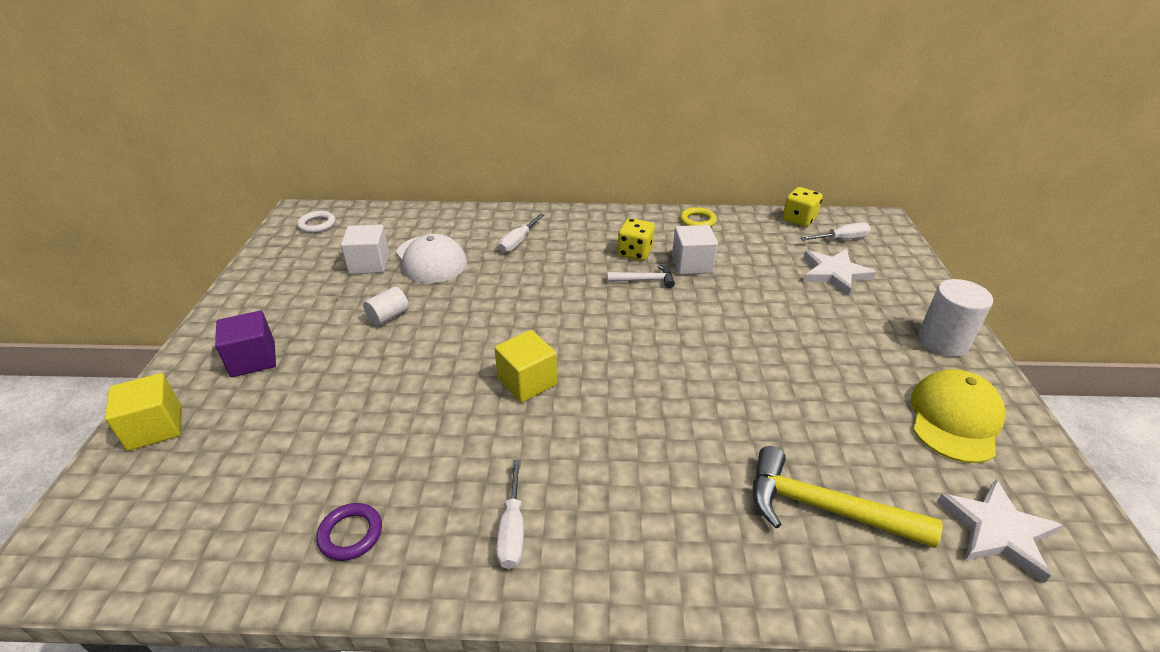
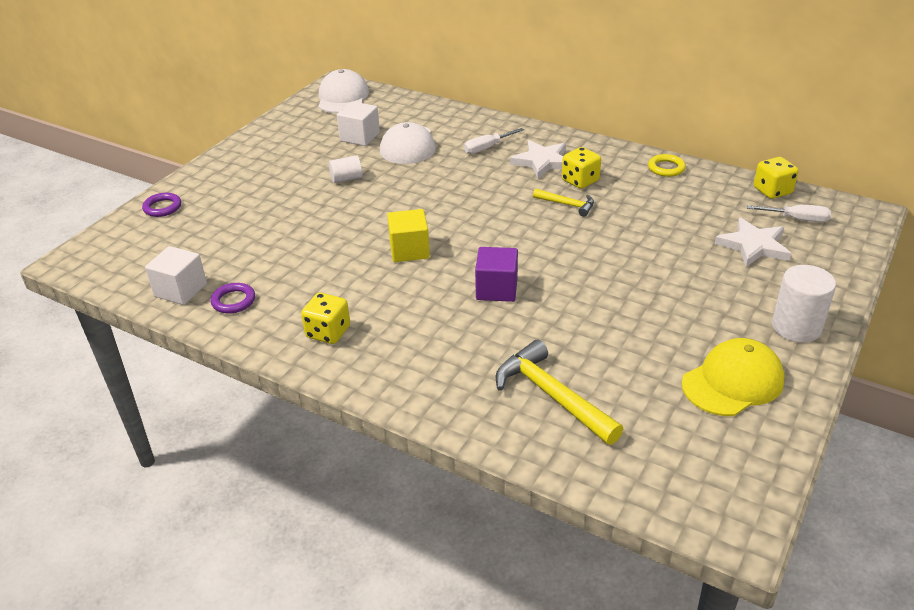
camera: 30 degrees right, 0 degrees up
(155, 427) = (162, 207): yellow cube -> purple ring
(253, 359) = (241, 183): purple cube -> purple cube (496, 289)
(317, 225) = (343, 97): white ring -> white cap
(512, 530) = (328, 332): white screwdriver -> yellow dice
(644, 280) = (567, 205): white hammer -> yellow hammer
(692, 264) = (622, 203): white cube -> white cube (180, 290)
(997, 531) = (675, 457): white star -> white star (542, 162)

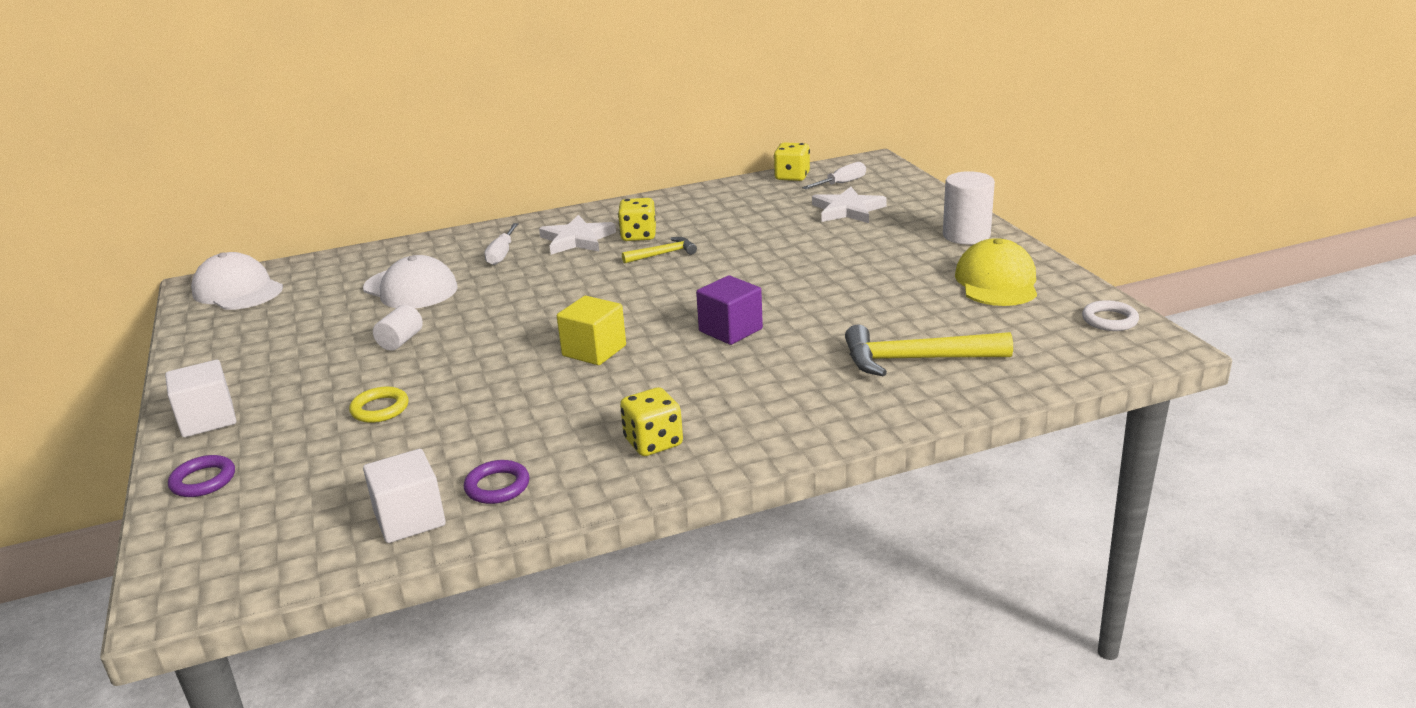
camera: 50 degrees left, 10 degrees down
(360, 137) = (338, 307): white cube -> white cube (207, 419)
(666, 168) = (689, 198): yellow ring -> yellow ring (380, 409)
(746, 479) = (1109, 320): none -> white ring

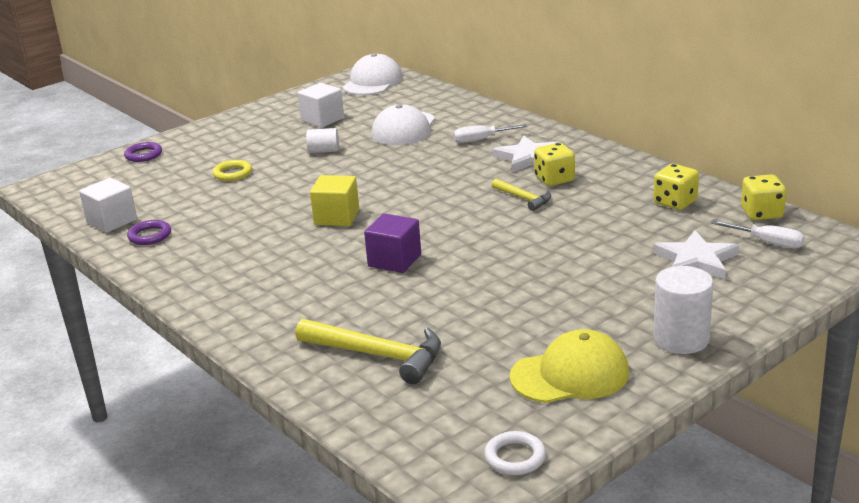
camera: 70 degrees right, 0 degrees up
(207, 419) = (207, 133): white cube -> white cube (322, 119)
(653, 442) = (212, 272): yellow dice -> yellow dice (675, 202)
(916, 359) = (378, 355): yellow hammer -> yellow hammer turned 135 degrees clockwise

